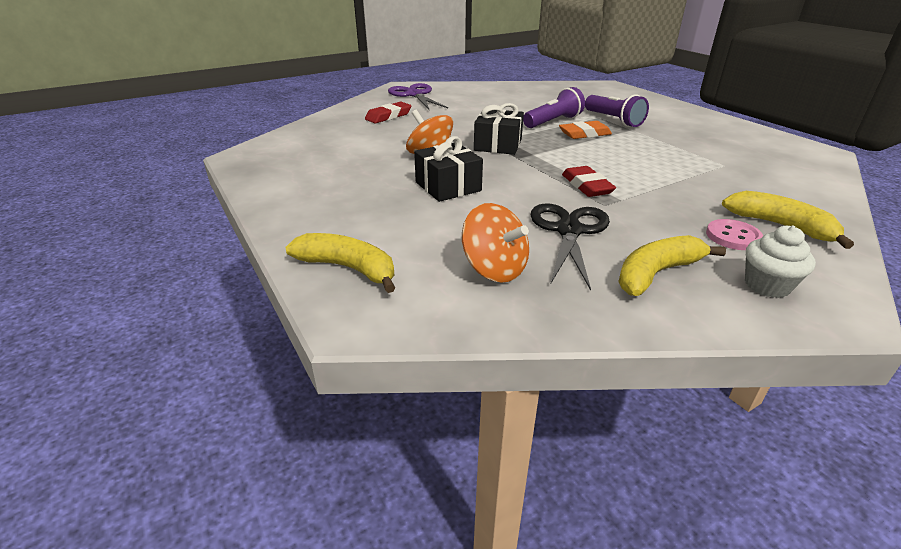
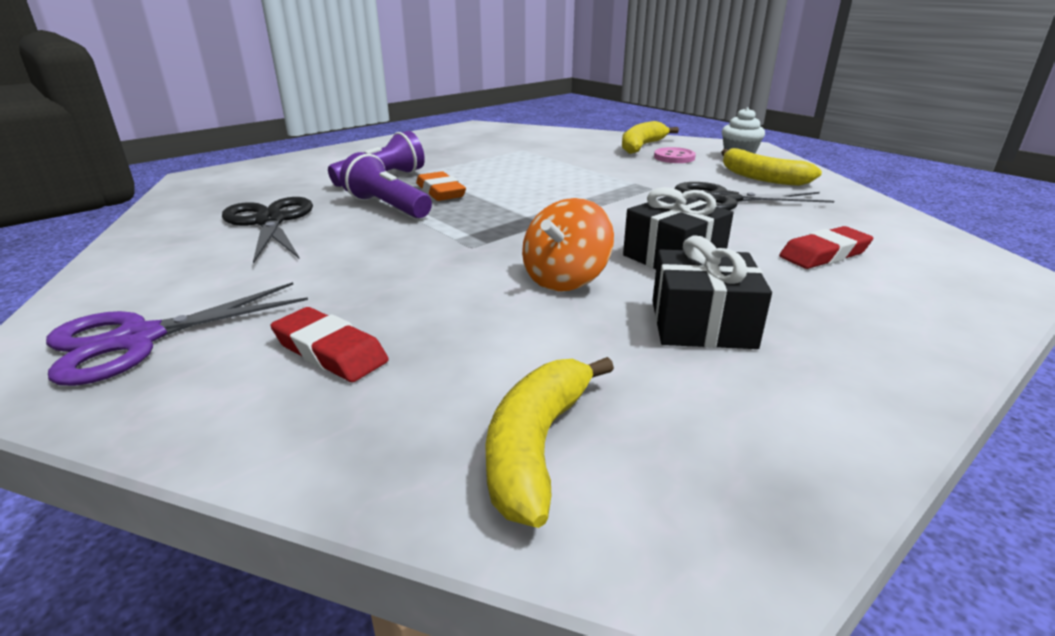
camera: 100 degrees left, 5 degrees down
(348, 268) = (944, 290): yellow banana -> yellow banana (536, 446)
(494, 269) = (834, 224): orange spinning top -> none
(498, 145) = (498, 236): black gift -> black gift (702, 324)
(530, 102) = (270, 221): none -> black scissors
(586, 186) = (612, 193): red eraser -> red eraser (824, 254)

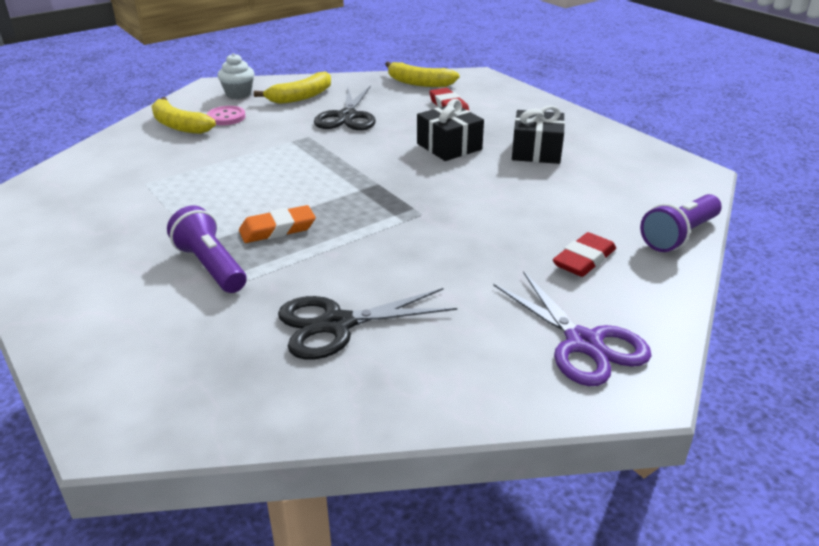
camera: 85 degrees left, 5 degrees up
(387, 207) = (313, 257): purple flashlight -> purple flashlight (679, 236)
(536, 446) = (650, 200): yellow banana -> yellow banana (419, 83)
(565, 279) = (481, 182): orange spinning top -> none

